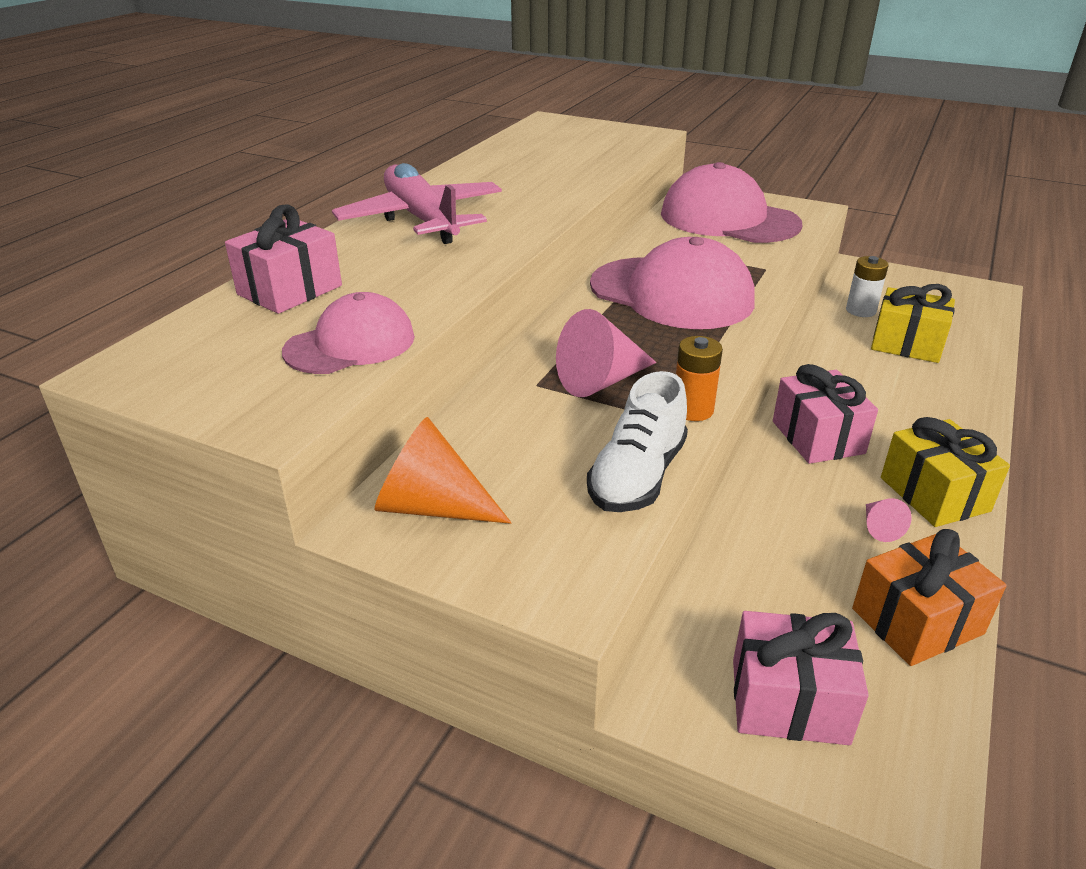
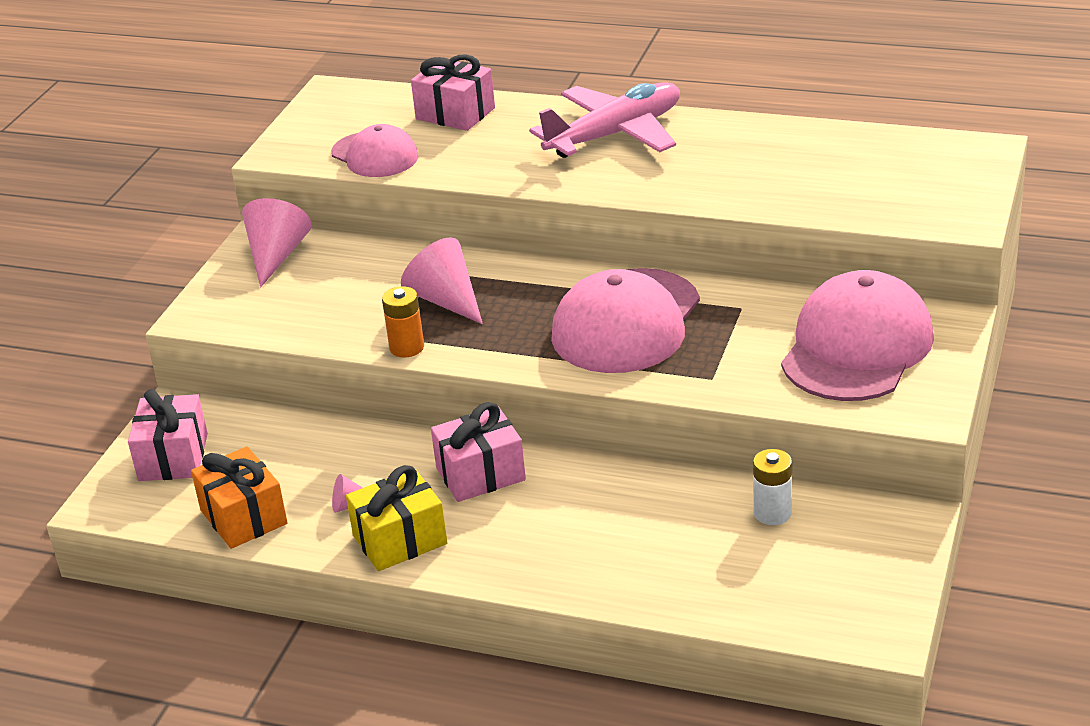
camera: 85 degrees right, 0 degrees up
(432, 506) = (276, 256): orange cone -> pink cone
(637, 476) = (314, 329): white shoe -> none
(907, 344) = (692, 545): yellow gift -> none

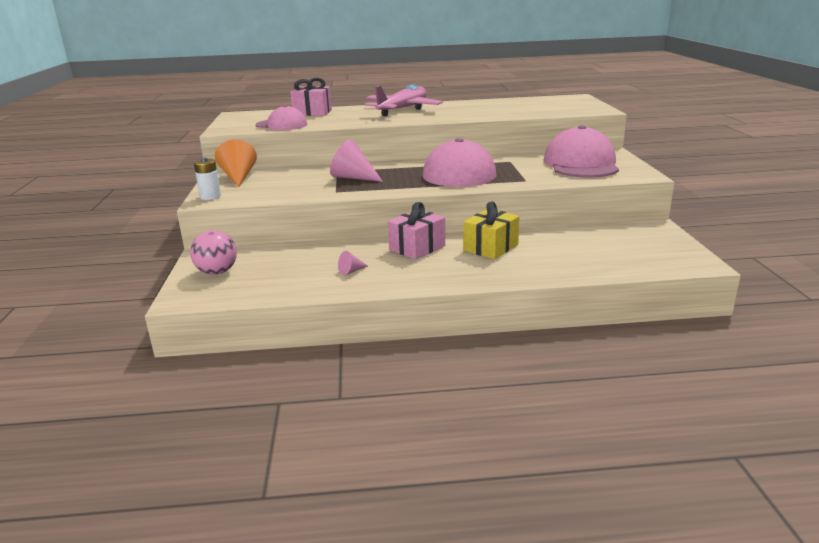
camera: 25 degrees left, 10 degrees down
(173, 457) = (217, 272): pink gift -> pink ball
(243, 517) = (286, 287): orange gift -> none
(276, 256) = (238, 177): pink cone -> orange cone
(400, 540) = (396, 279): yellow gift -> yellow gift (490, 247)
(407, 347) = (348, 193): orange battery -> none
(772, 513) = (588, 235): white battery -> white battery (210, 196)

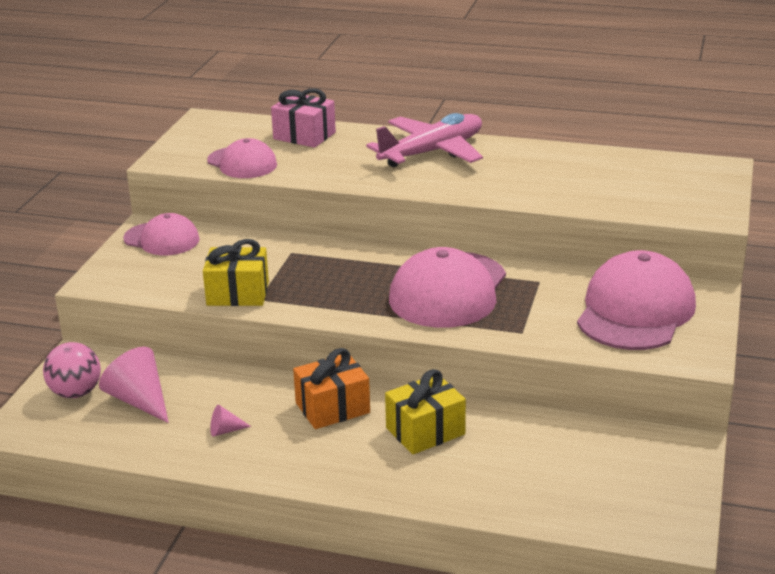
camera: 20 degrees right, 5 degrees up
(210, 196) = (106, 275): white battery -> none
(238, 177) = (162, 239): orange cone -> pink cap
(318, 191) = (238, 293): none -> yellow gift
(353, 177) = (301, 273): pink cone -> pink cone (139, 400)
(417, 248) = (332, 408): pink gift -> orange gift

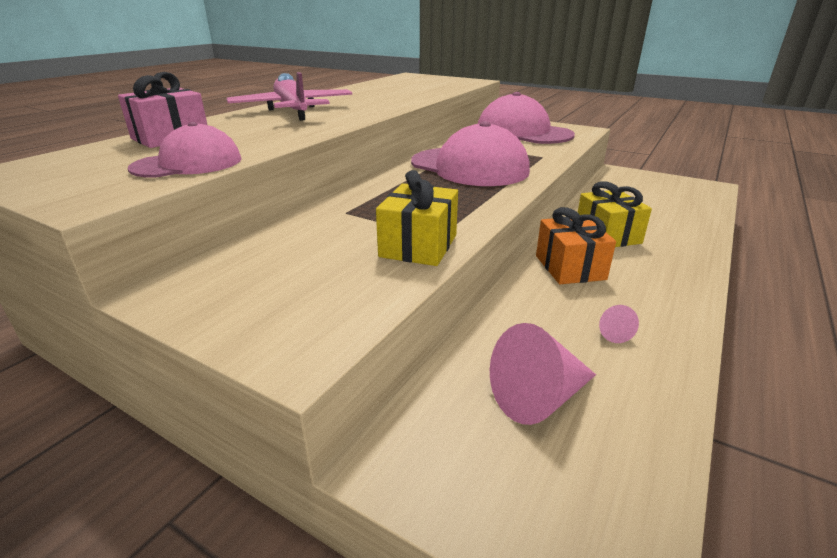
camera: 75 degrees left, 0 degrees up
(76, 393) = (504, 473): pink ball -> none
(162, 239) = (218, 284): pink cap -> none

